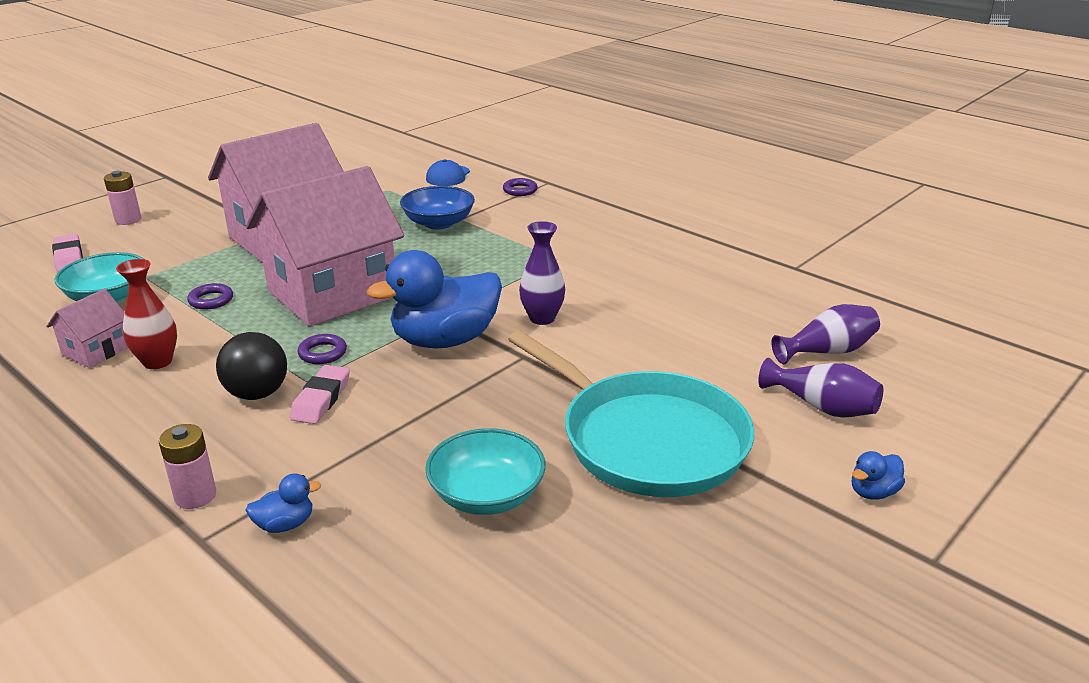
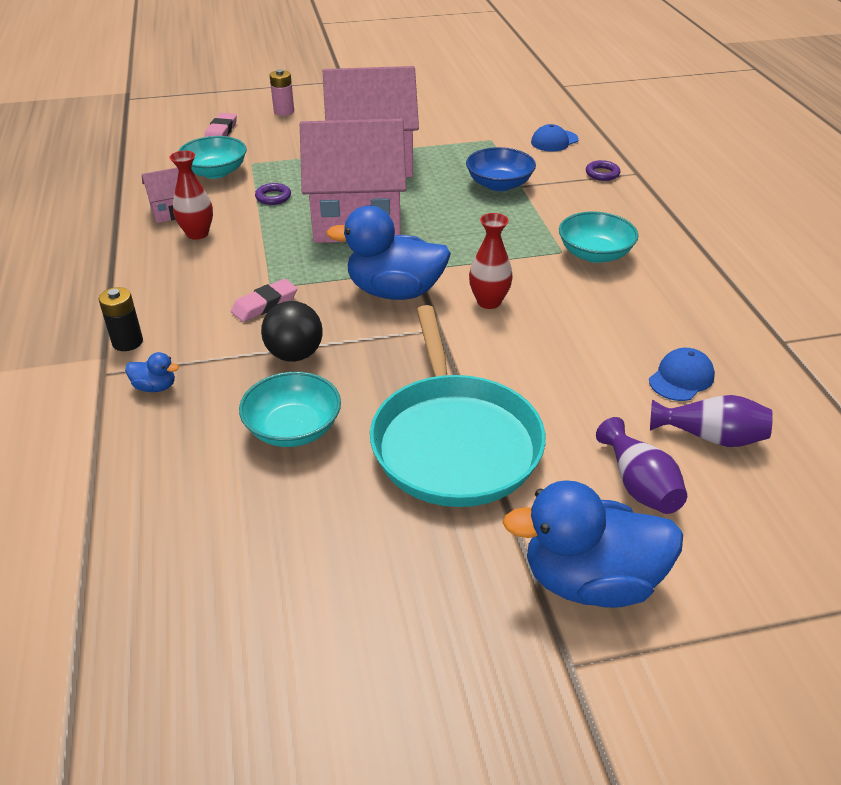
camera: 35 degrees right, 10 degrees up
(195, 496) = (127, 342): pink battery -> black battery
(257, 393) = (231, 283): black ball -> black ball (295, 354)
(322, 353) = (301, 268): purple ring -> none
(542, 318) = (489, 302): purple vase -> red vase
(586, 252) = (594, 254): none -> turquoise bowl
(759, 319) = (681, 378): none -> blue cap
(873, 492) = (590, 581): blue duck -> blue duck, size x2.40

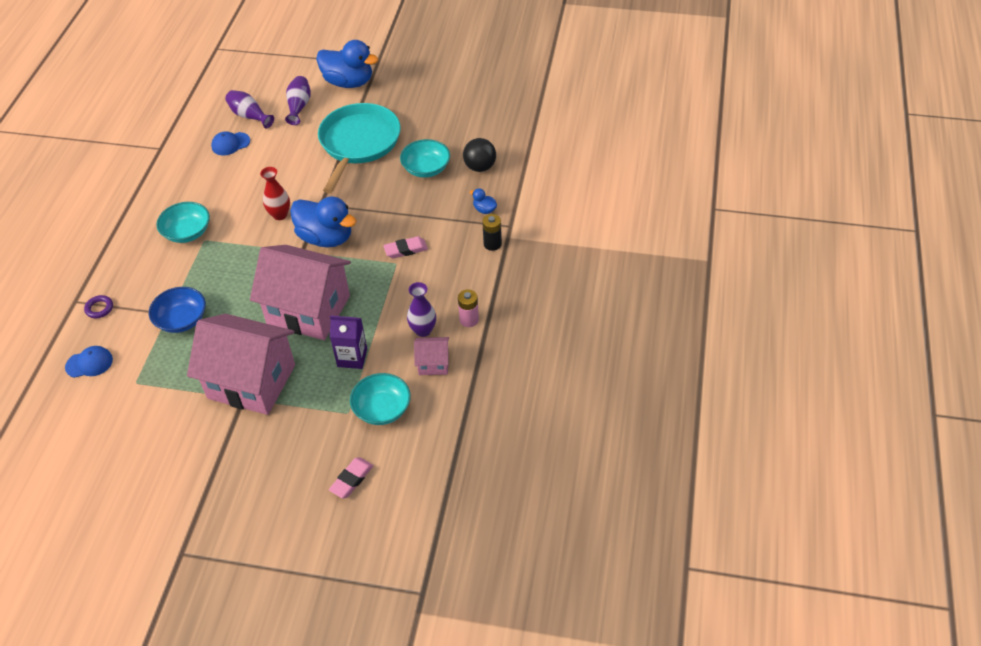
camera: 155 degrees left, 10 degrees up
(197, 234) = (423, 330): red vase -> purple vase
(273, 197) = (352, 357): purple ring -> purple carton
(284, 112) = (277, 500): pink battery -> pink battery (469, 320)
(295, 354) = (405, 209): black ball -> black ball (480, 167)

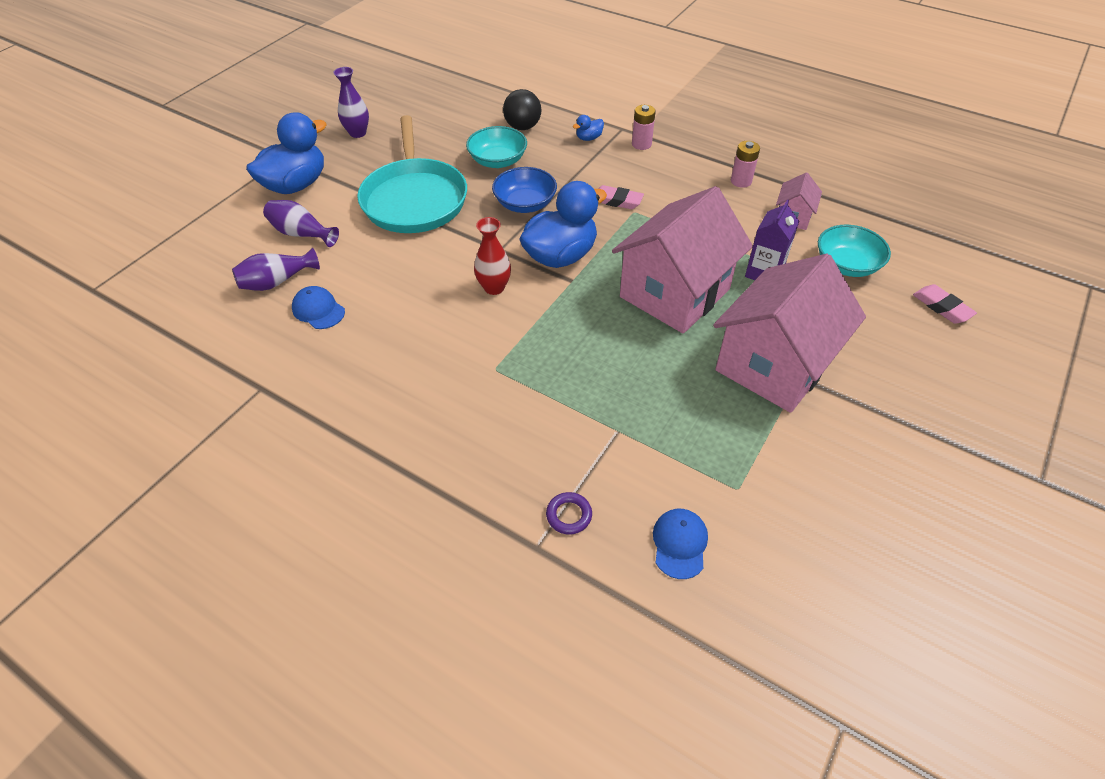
camera: 70 degrees left, 0 degrees up
(182, 320) = (637, 417): blue bowl -> blue bowl (525, 204)
(187, 232) = (467, 385): turquoise bowl -> none
(230, 144) = (318, 310): blue cap -> blue cap turned 135 degrees clockwise
(358, 143) = (414, 199): turquoise pan -> turquoise pan turned 135 degrees counterclockwise
(406, 250) = (617, 201): pink eraser -> pink eraser turned 75 degrees counterclockwise
(423, 330) = (743, 214): purple vase -> purple vase (357, 133)
(492, 244) = (641, 144): black battery -> pink battery

